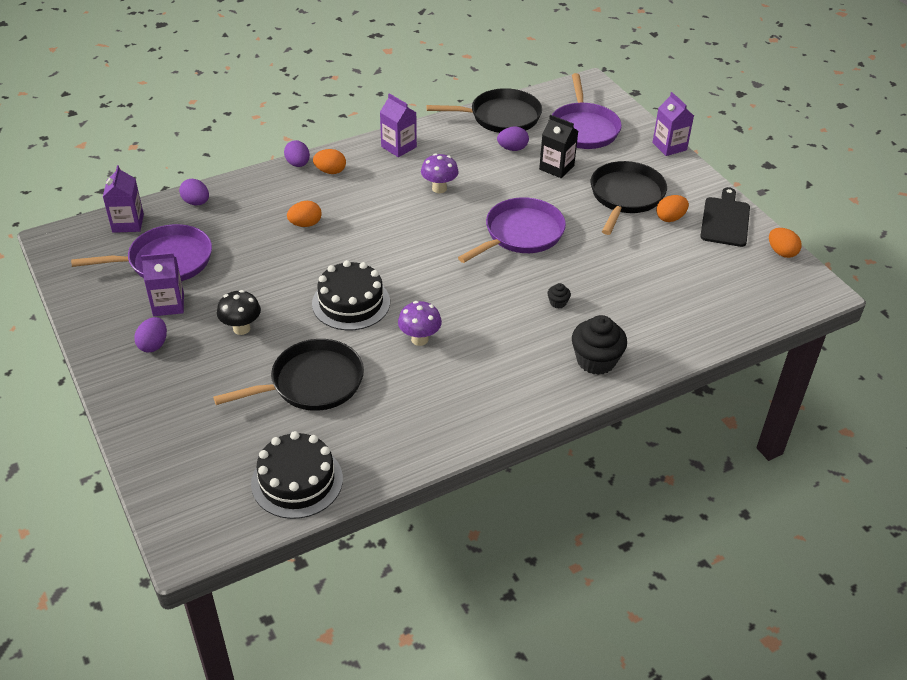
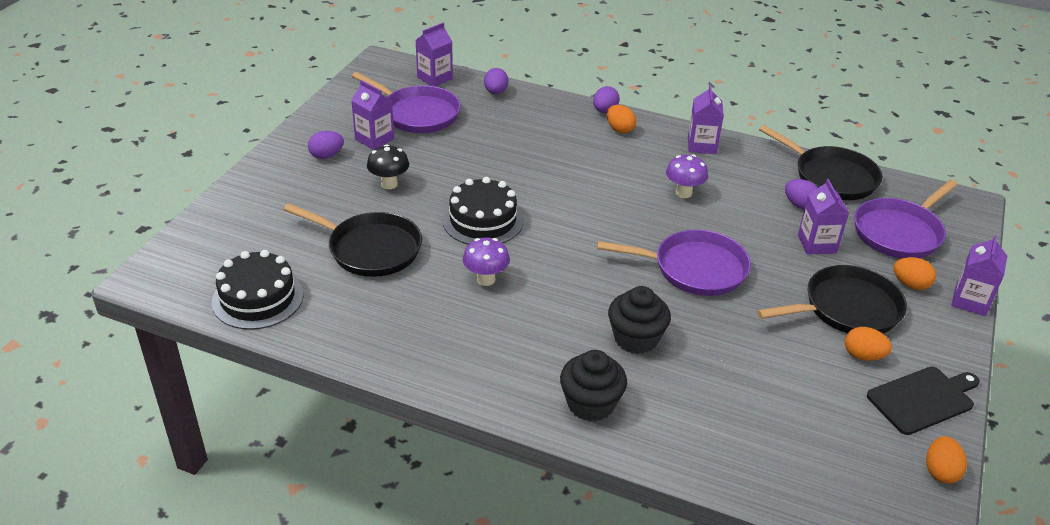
camera: 50 degrees right, 5 degrees down
(305, 224) = (541, 151): orange egg -> orange egg (910, 284)
(556, 167) = (817, 244): black carton -> purple carton
(558, 303) = (636, 338): black cupcake -> black cupcake, size x2.24

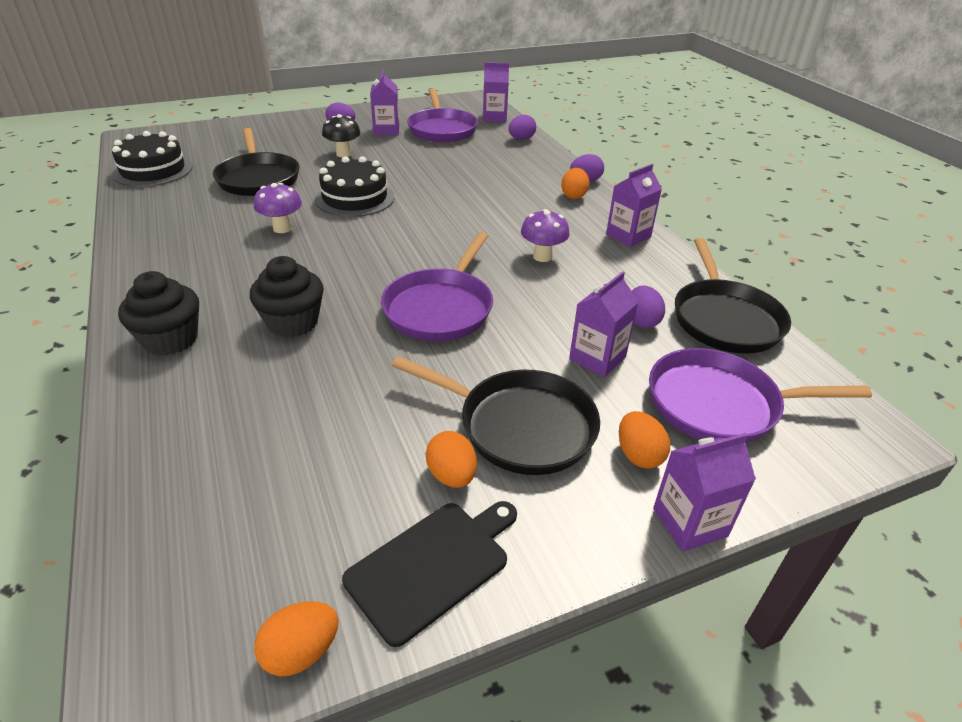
camera: 45 degrees right, 0 degrees up
(695, 269) = (440, 308): purple pan -> purple pan turned 60 degrees clockwise
(923, 399) = (432, 566): black cutting board -> black cutting board turned 60 degrees counterclockwise

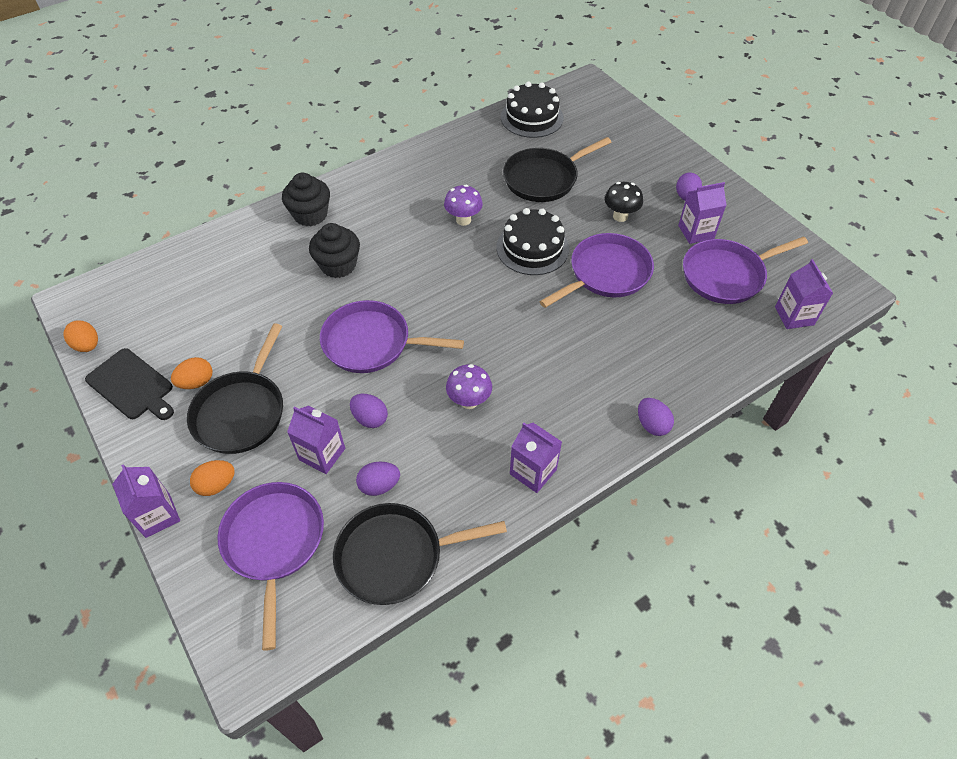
camera: 80 degrees right, 15 degrees up
(411, 171) = (606, 273): none -> purple pan
(521, 139) = (740, 351): purple egg -> purple egg (370, 418)
(573, 196) = (607, 416): orange egg -> none

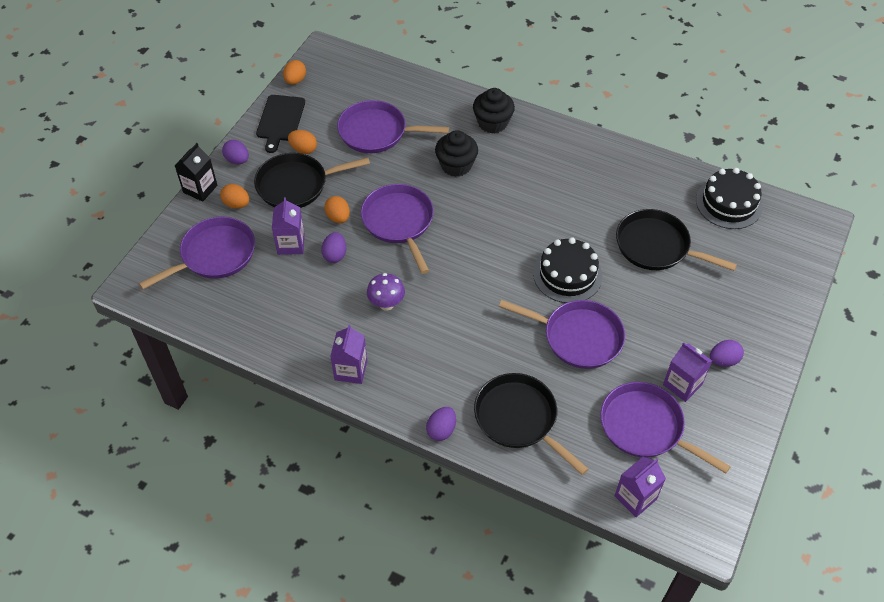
camera: 60 degrees right, 0 degrees up
(157, 515) = (200, 189): purple carton -> black carton
(235, 307) = (376, 132): none -> purple pan
(321, 393) = (338, 217): none -> orange egg
(379, 485) = (286, 287): purple egg -> purple egg (237, 160)
(395, 556) = (240, 322): black pan -> black pan (519, 418)
(463, 220) = (562, 216): purple mushroom -> none
(620, 216) = (655, 320): black mushroom -> none

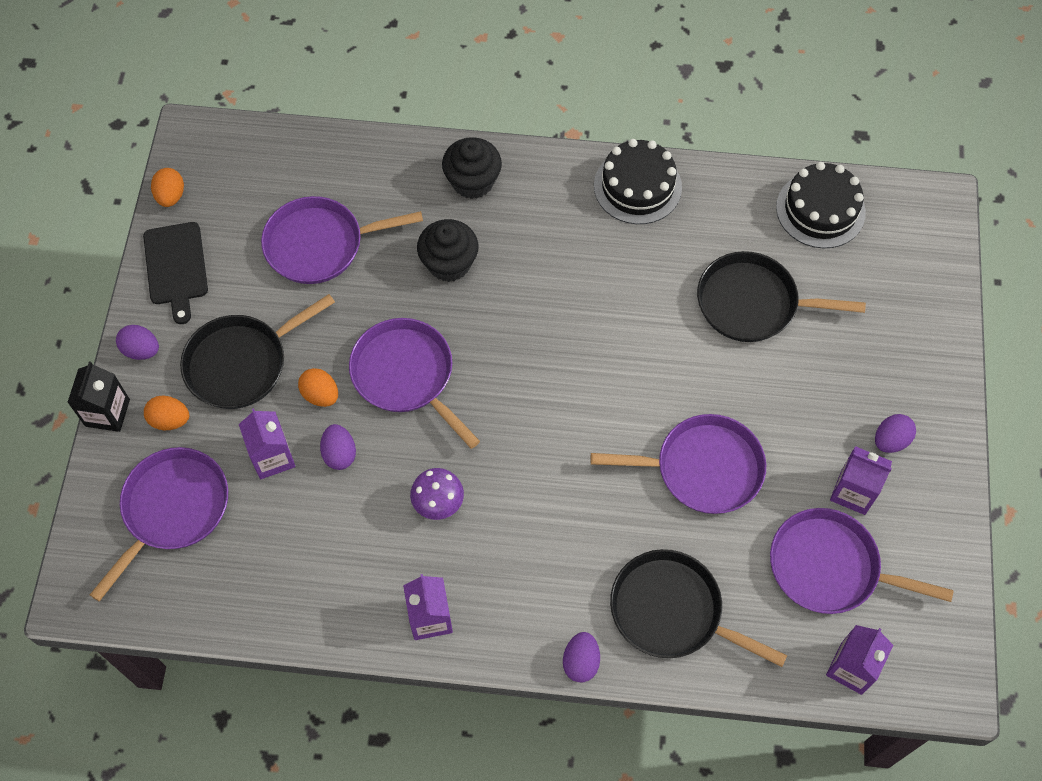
camera: 20 degrees left, 10 degrees up
(303, 149) = (228, 303): orange egg -> none
(567, 275) = (656, 382): black cake -> black cake (637, 186)

